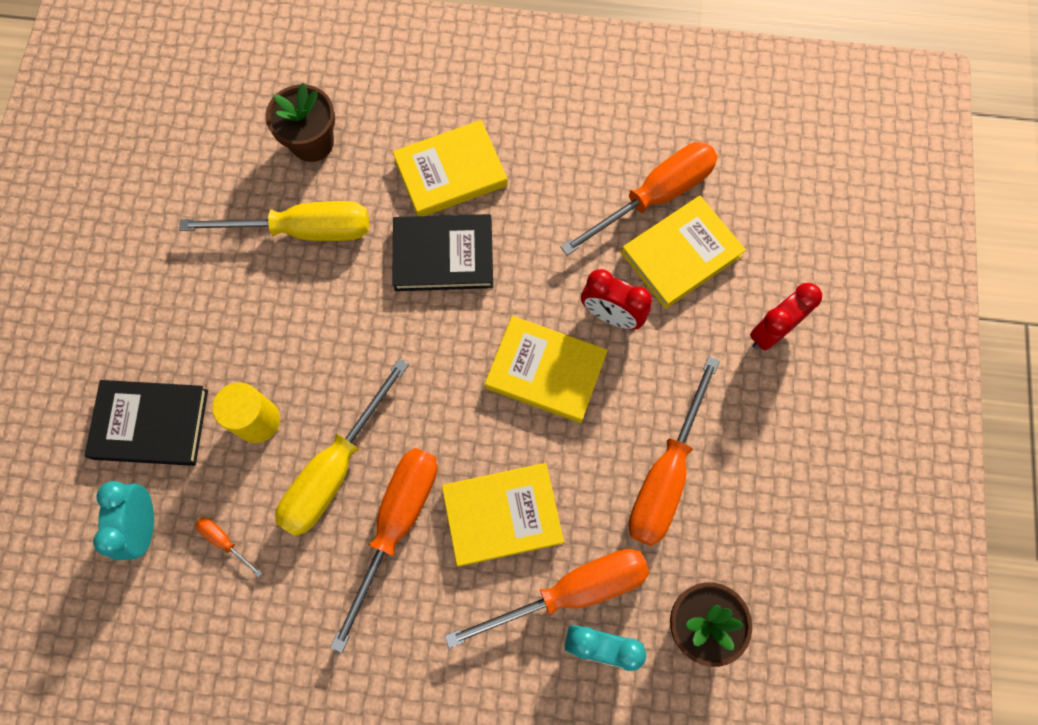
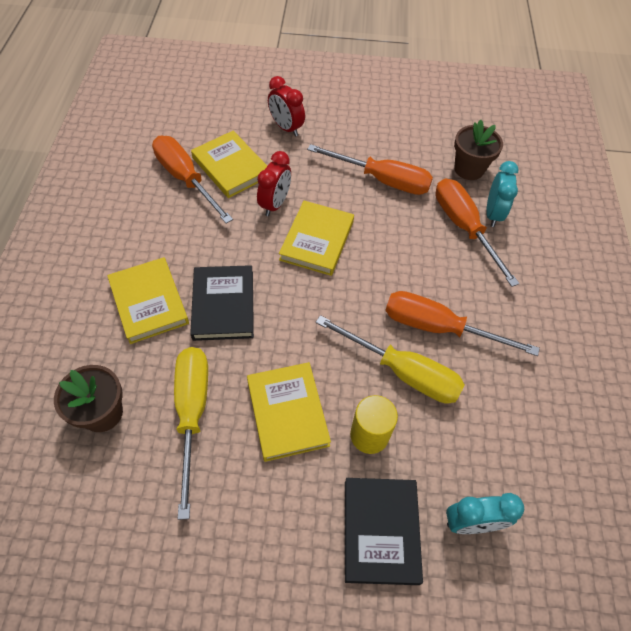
camera: 95 degrees left, 15 degrees down
(224, 541) = (472, 451): orange screwdriver -> none
(502, 515) = (421, 264): yellow book -> yellow book (287, 412)

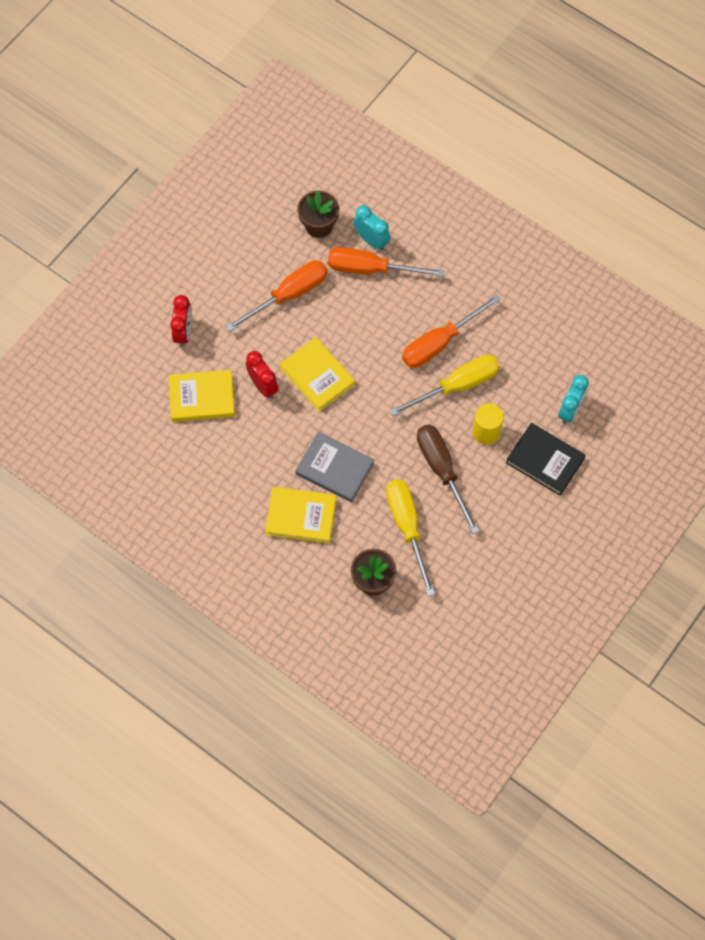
camera: 55 degrees left, 10 degrees up
(186, 179) = (193, 437): orange screwdriver -> none
(192, 413) = (407, 527): yellow screwdriver -> yellow screwdriver turned 45 degrees clockwise
(223, 305) = (334, 468): black book -> grey book
(286, 128) = (184, 332): red clock -> red clock turned 75 degrees counterclockwise
(287, 412) = (442, 470): yellow book -> brown screwdriver

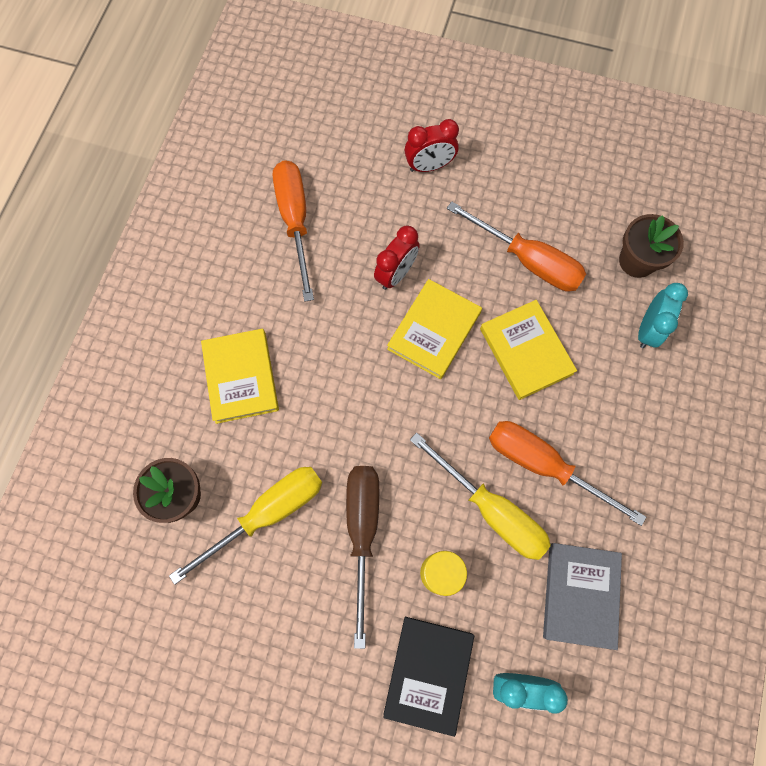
camera: 70 degrees right, 5 degrees up
(202, 397) = (355, 214): yellow book -> yellow book (526, 351)
(334, 468) = (318, 395): grey book -> grey book (580, 595)
(370, 269) = (607, 342): orange screwdriver -> orange screwdriver (295, 221)
(442, 470) = (362, 532): brown screwdriver -> brown screwdriver turned 45 degrees counterclockwise

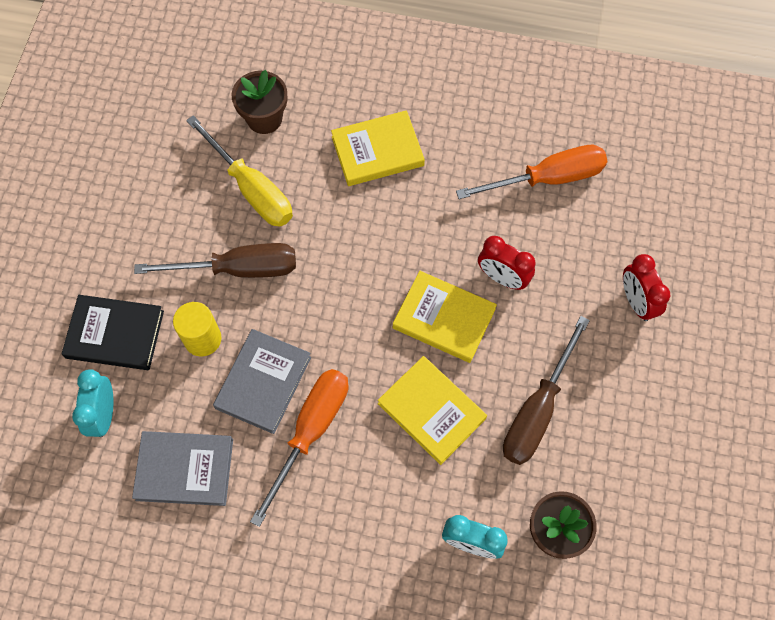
camera: 85 degrees right, 5 degrees down
(491, 510) = (263, 382): yellow screwdriver -> grey book
(526, 351) = (431, 411): yellow book -> yellow book turned 75 degrees clockwise
(528, 260) = (537, 410): orange screwdriver -> brown screwdriver

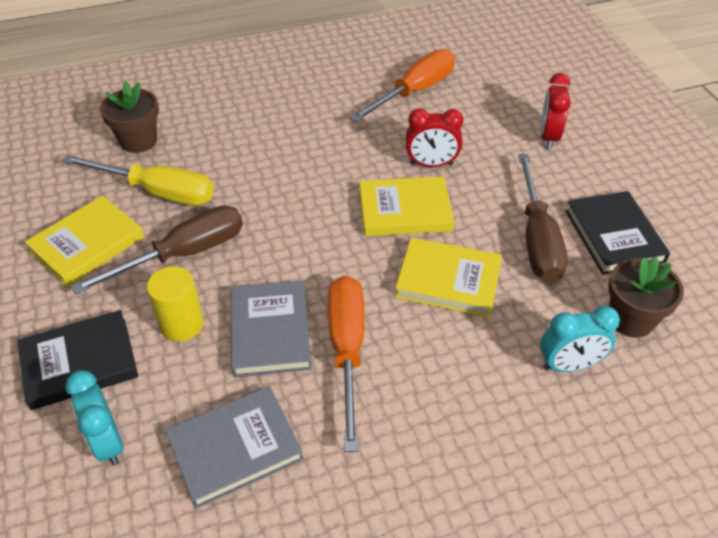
camera: 30 degrees left, 20 degrees down
(377, 151) = (259, 125): yellow book -> yellow book (87, 244)
(607, 444) = (613, 236): none -> black book
(636, 302) = (548, 137): red clock -> red clock turned 60 degrees clockwise

